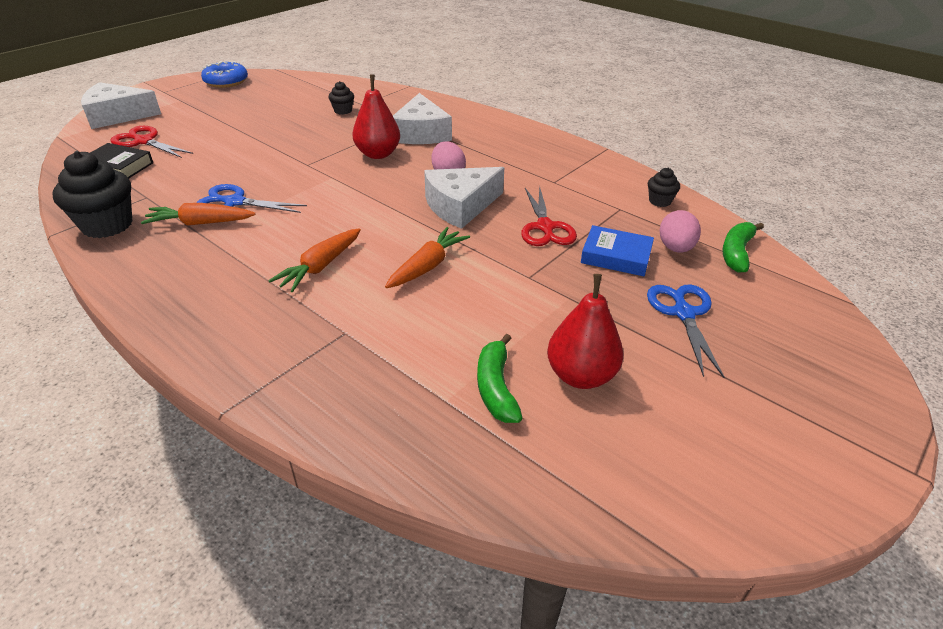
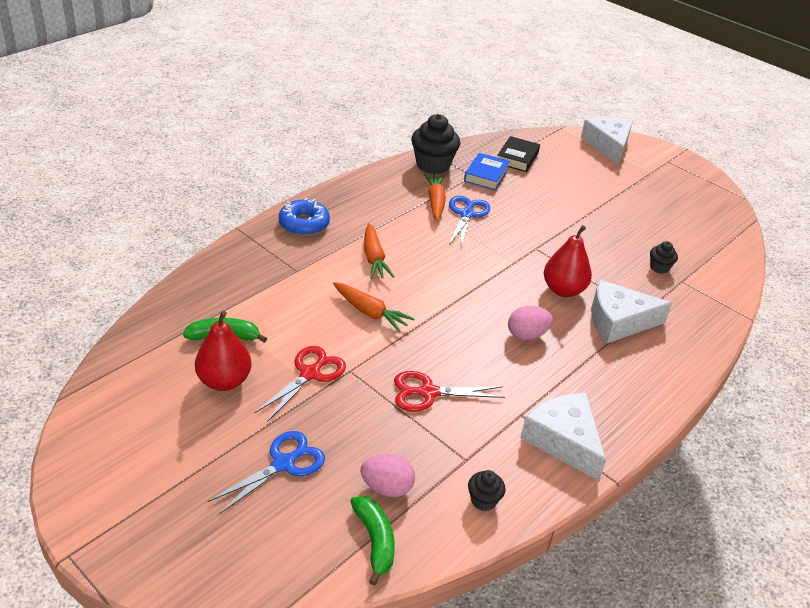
camera: 90 degrees right, 0 degrees up
(143, 141) = (563, 163): red scissors -> red scissors (310, 374)
(226, 81) = (706, 192): blue donut -> blue donut (304, 224)
(320, 267) = (374, 258): orange carrot -> orange carrot turned 135 degrees counterclockwise
(460, 206) = (466, 338): white cheese -> white cheese (563, 440)
(616, 256) = (376, 436): blue book -> blue book (486, 175)
(683, 313) = (283, 464): blue scissors -> blue scissors turned 45 degrees counterclockwise
(736, 253) = (375, 541): green banana -> green banana turned 45 degrees clockwise

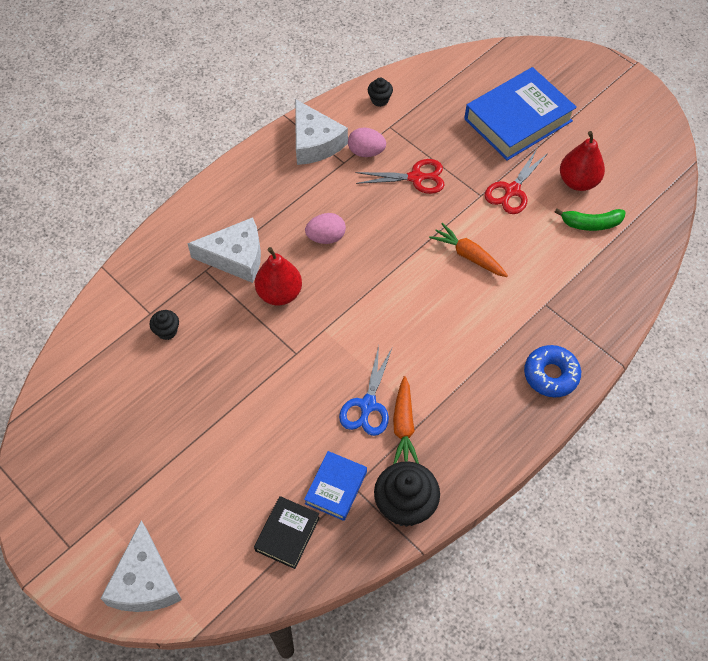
camera: 175 degrees left, 20 degrees up
(283, 464) = (518, 120): blue scissors -> blue book
(374, 258) = (470, 326): orange carrot -> none
(375, 541) = (451, 75): green banana -> none
(387, 488) = (445, 106): pink egg -> pink egg (366, 152)

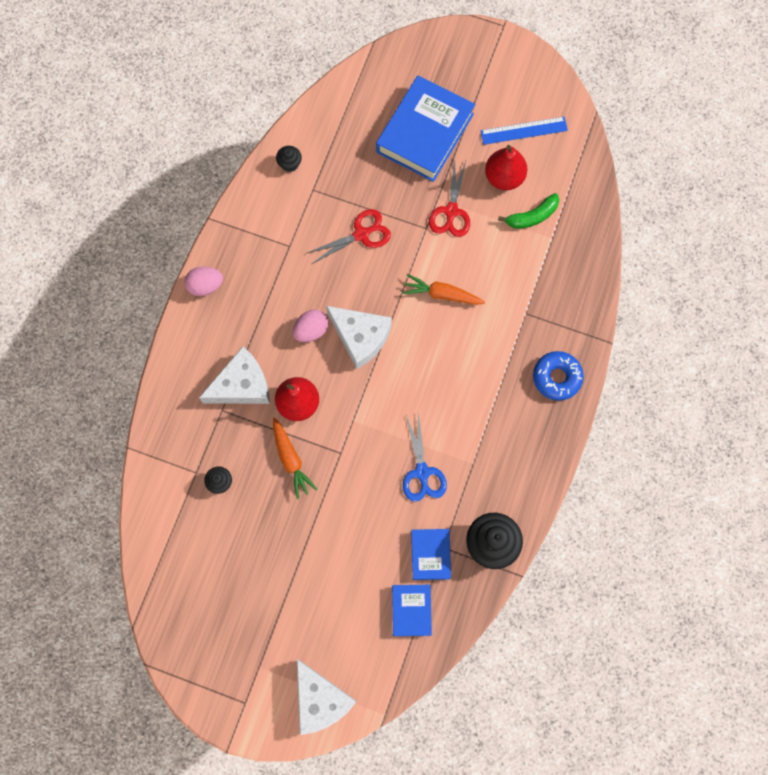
camera: 25 degrees left, 15 degrees up
(287, 534) = (411, 610): black book -> blue book
(315, 142) = (253, 236): white cheese -> white cheese (360, 337)
(366, 152) = (304, 226): pink egg -> pink egg (205, 286)
(403, 426) = (459, 478): orange carrot -> orange carrot (291, 460)
(615, 151) = (524, 131): none -> blue ruler

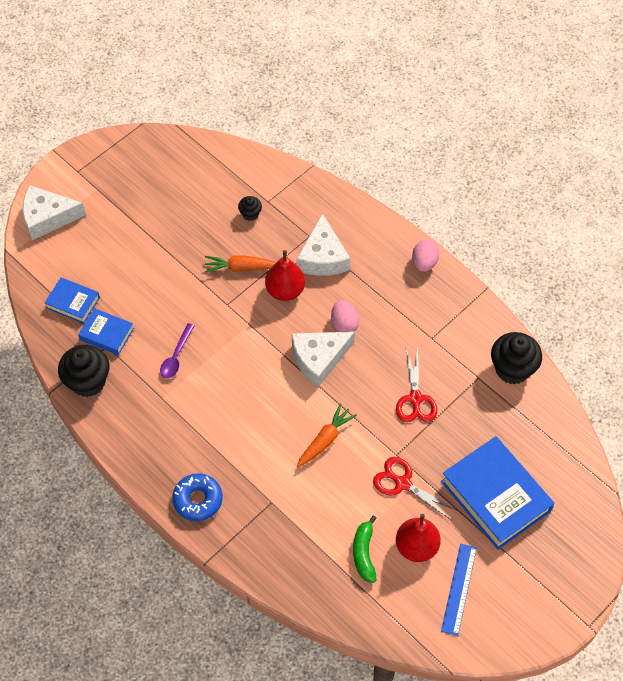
camera: 115 degrees right, 15 degrees down
(290, 164) = (512, 369): black cupcake -> black cupcake, size x1.99
(422, 472) = (176, 356): blue scissors -> purple spoon

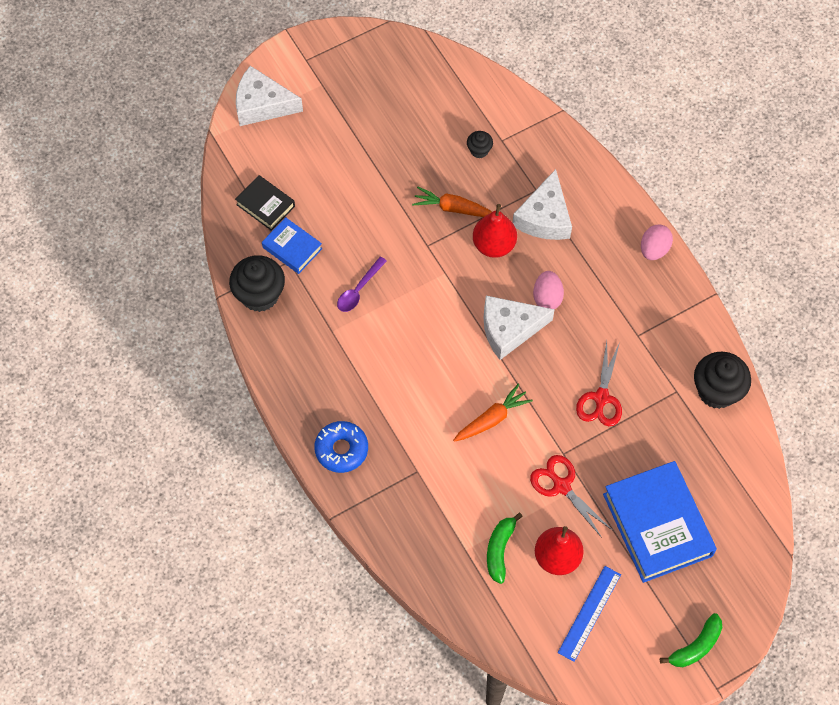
camera: 15 degrees right, 5 degrees up
(73, 303) = (265, 205): blue book -> black book
(560, 594) = (696, 646): none -> green banana

